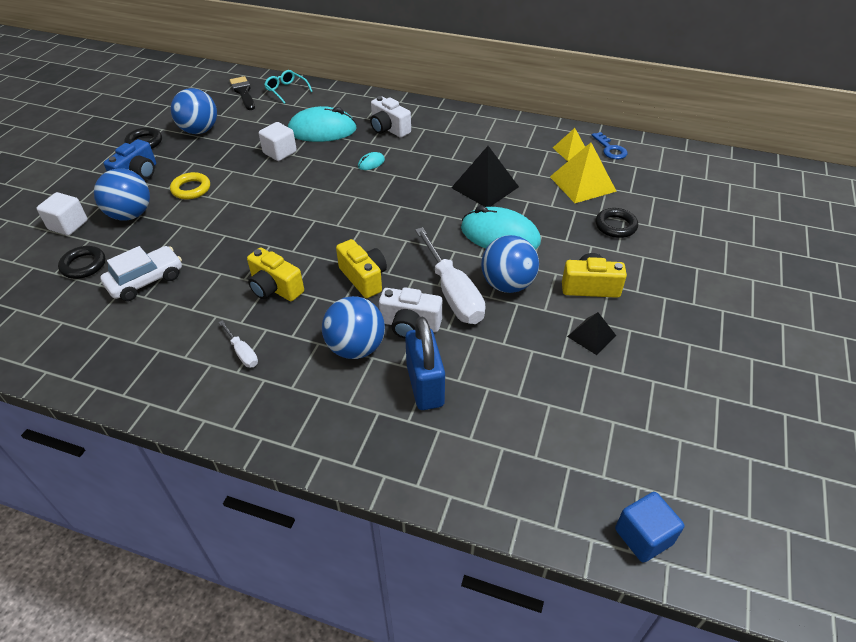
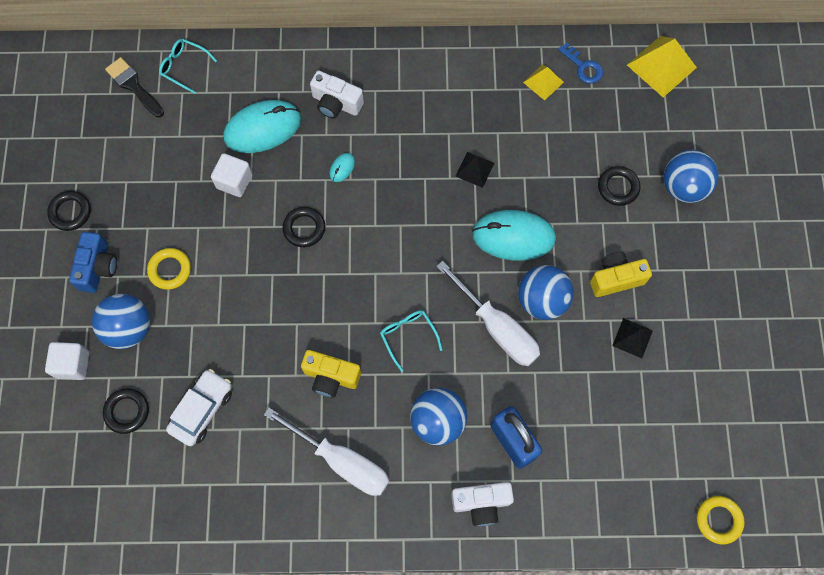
camera: 20 degrees left, 25 degrees up
(199, 130) = (122, 172): blue ball -> blue ball (683, 187)
(242, 352) = (341, 461): white screwdriver -> white screwdriver, size x2.14
(317, 190) = (304, 228): none -> black ring
(364, 278) = (408, 336): yellow camera -> turquoise glasses
(410, 325) = (473, 379): white camera -> white camera (481, 503)
(485, 187) = (475, 169): black pyramid -> black pyramid, size x0.58
(582, 183) = (570, 133): yellow pyramid -> yellow pyramid (661, 66)
(643, 536) = (718, 520): blue cube -> yellow ring

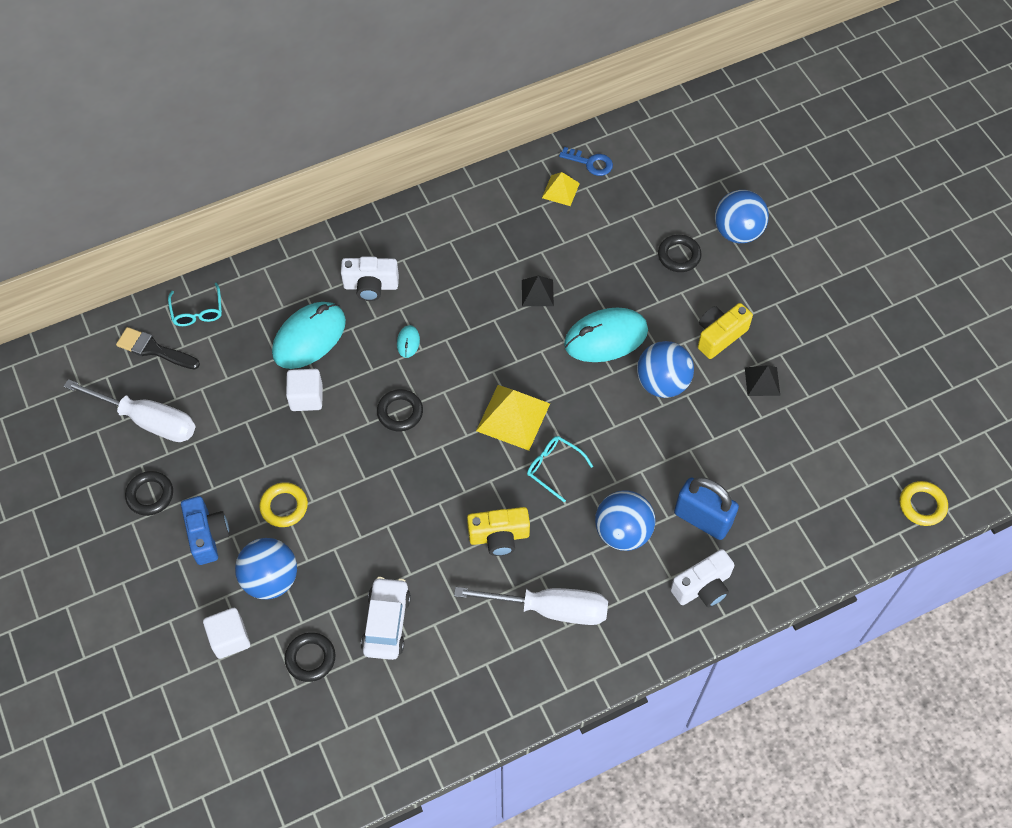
camera: 25 degrees left, 10 degrees down
(184, 67) = (197, 311): turquoise glasses -> turquoise glasses turned 105 degrees counterclockwise
(496, 327) = (633, 424): white screwdriver -> white screwdriver (147, 420)
(661, 66) = (661, 135): yellow pyramid -> yellow pyramid (513, 417)

